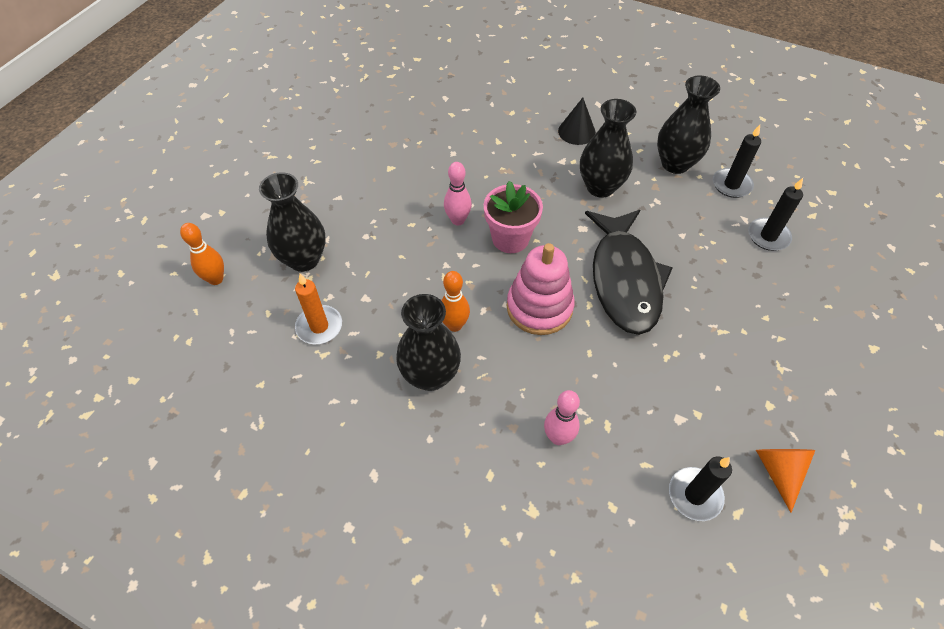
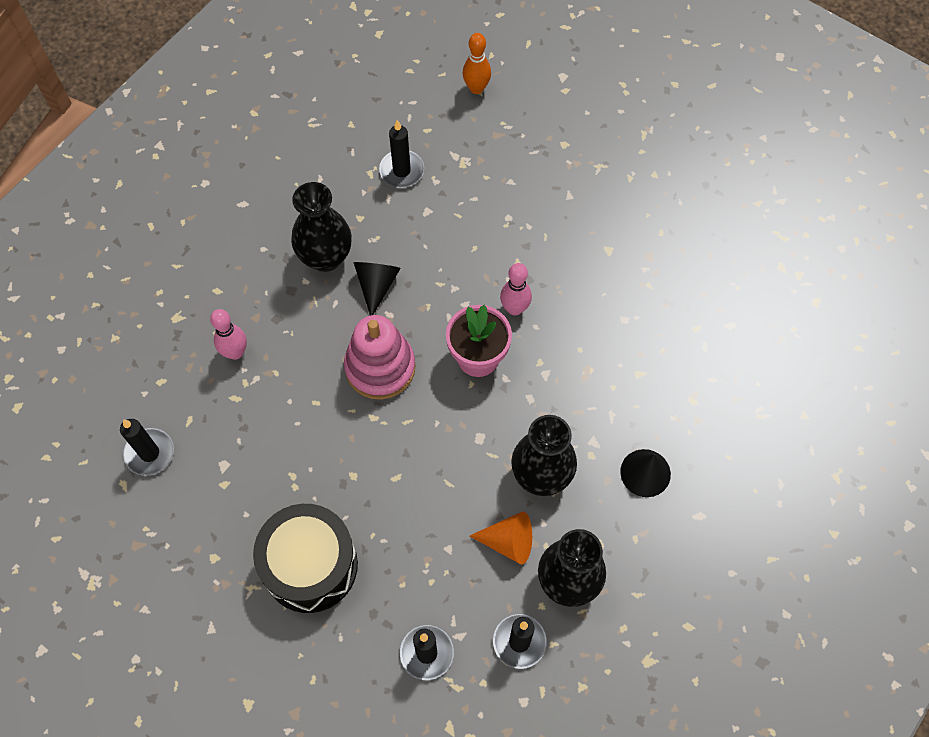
camera: 100 degrees right, 10 degrees up
(304, 259) = (487, 161): black vase -> none
(319, 326) = (401, 171): orange candle -> black candle
(454, 325) = (376, 285): orange bowling pin -> black cone
(624, 280) = (397, 462): black fish -> none
(740, 326) = (310, 565): none -> black drum
(779, 471) = (148, 537): orange cone -> orange cone (509, 542)

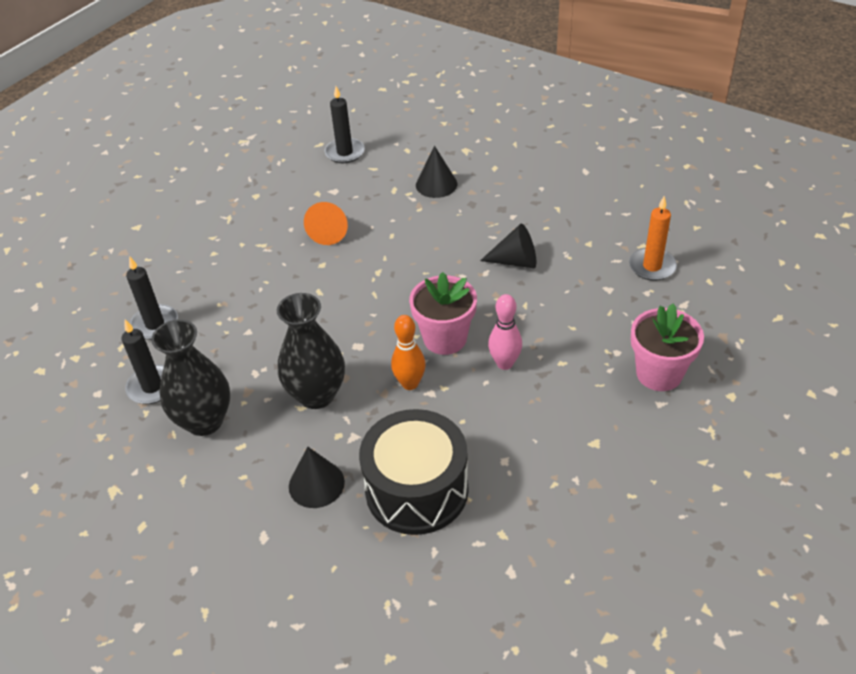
camera: 90 degrees right, 20 degrees down
(235, 352) = (436, 184): pink bowling pin -> black cone
(310, 565) = (243, 247): black drum -> black drum (416, 489)
(325, 257) = (540, 226): black vase -> none
(380, 367) = (428, 271): pink stacking toy -> none
(401, 171) = (652, 266): black candle -> orange candle
(476, 88) = (780, 315): orange bowling pin -> orange bowling pin (410, 383)
(509, 542) = (250, 373): orange cone -> orange cone (330, 232)
(536, 190) = (659, 373): none -> pink flower pot

